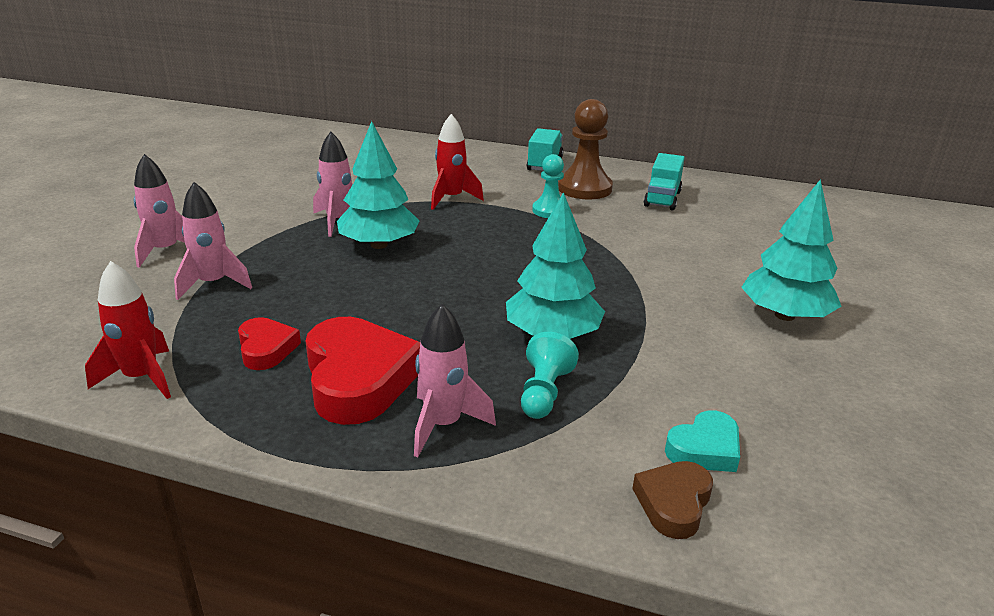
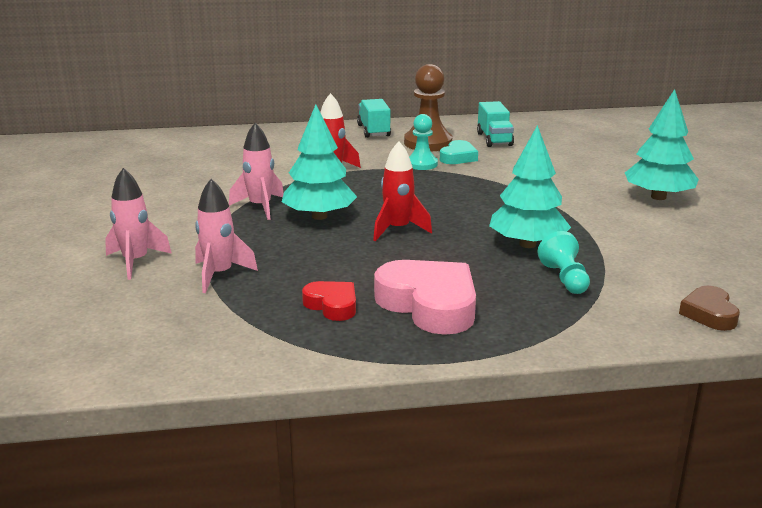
camera: 25 degrees left, 5 degrees down
(142, 378) = (260, 349): red rocket -> red rocket (398, 230)
(359, 379) = (429, 304): red heart -> pink heart
(443, 425) = (524, 314): pink rocket -> none
(704, 449) = (695, 282): turquoise heart -> turquoise heart (458, 157)

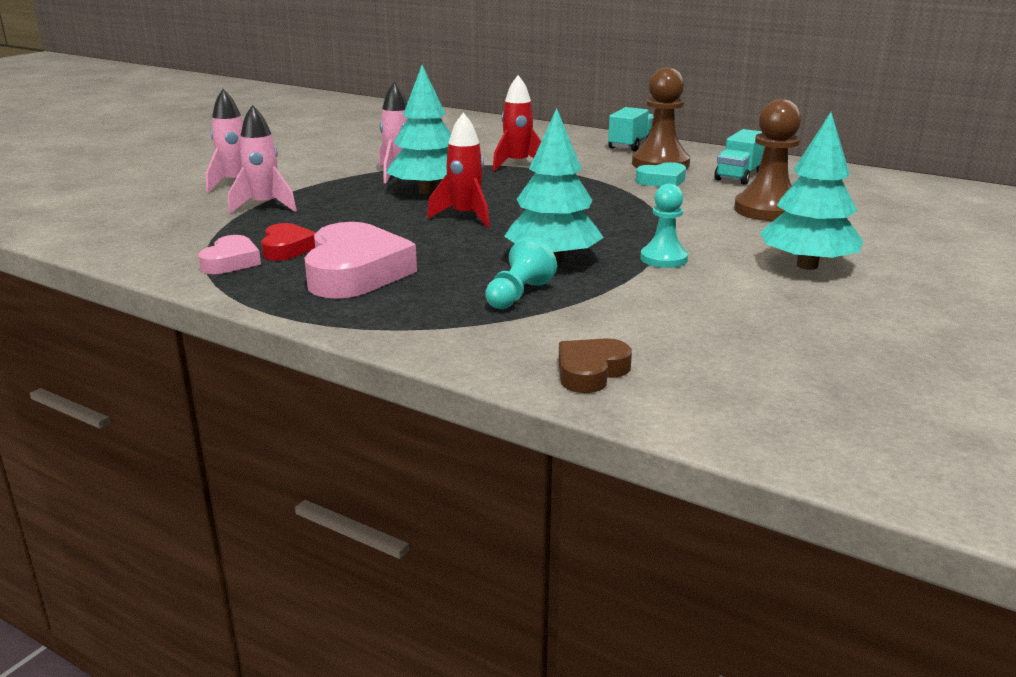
camera: 40 degrees right, 0 degrees up
(317, 334) = (231, 262): none -> pink heart
(422, 164) = (611, 178): turquoise pawn -> turquoise pawn (663, 259)
(562, 162) = (768, 210): none -> brown pawn

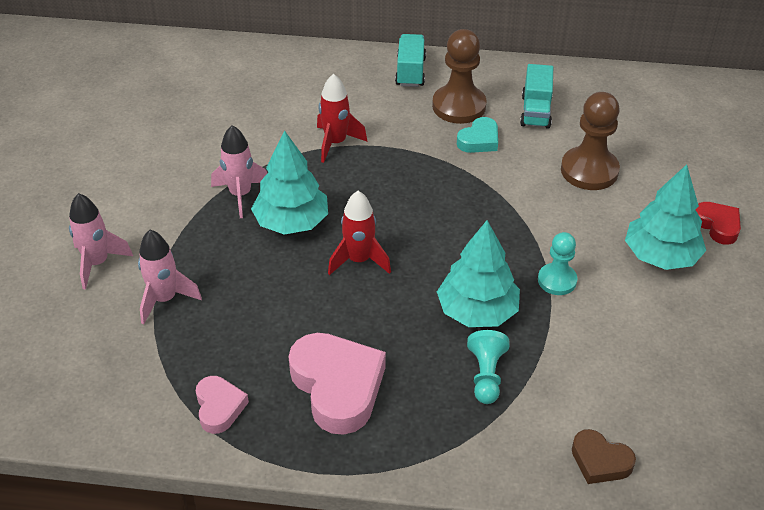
camera: 25 degrees left, 20 degrees up
(287, 248) = (249, 368): red heart -> red heart (717, 225)
(591, 372) = (600, 461): brown heart -> brown heart turned 75 degrees counterclockwise

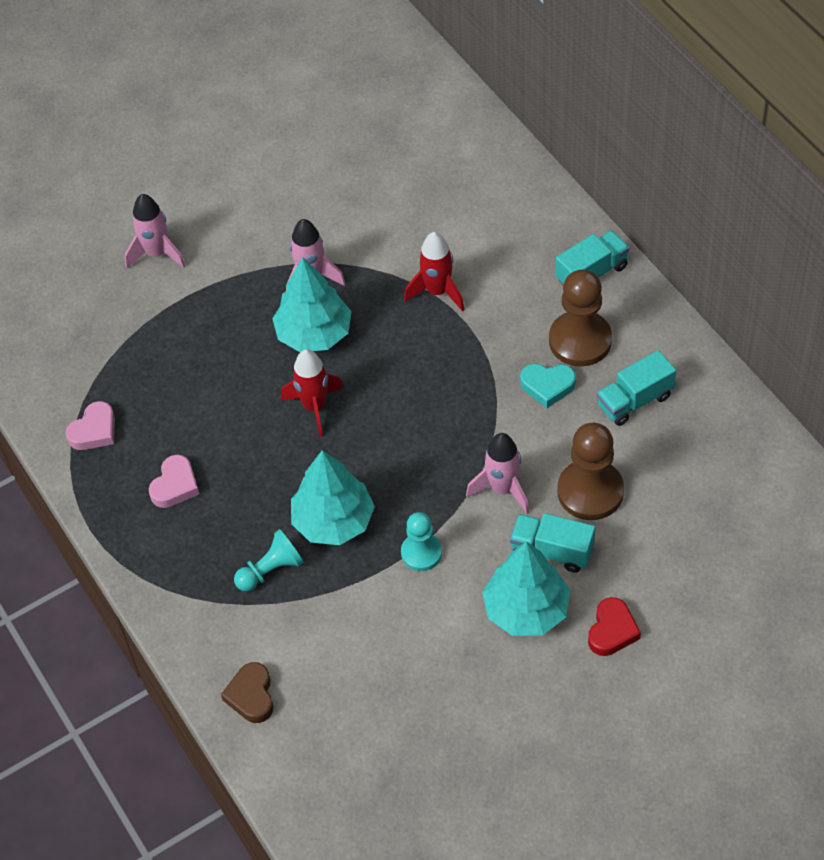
camera: 55 degrees right, 10 degrees up
(165, 299) = (161, 321): pink rocket -> pink rocket (502, 489)
(337, 386) = (175, 485): pink heart -> pink heart, size x0.54
(621, 215) = (552, 551): none -> turquoise truck

